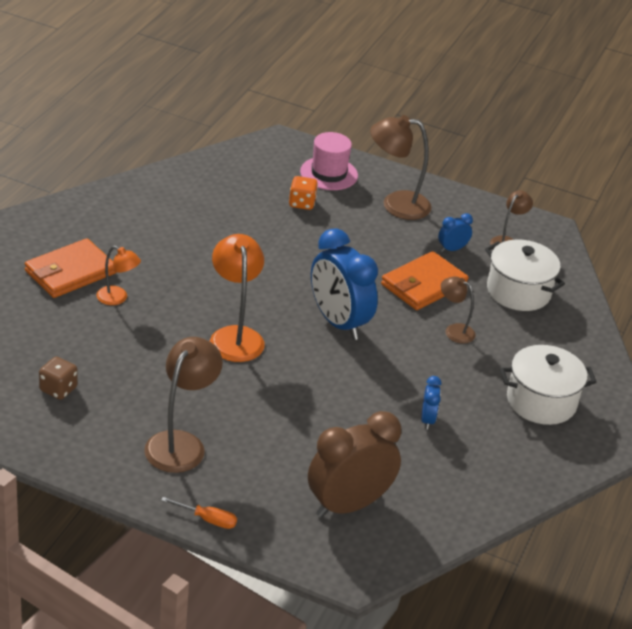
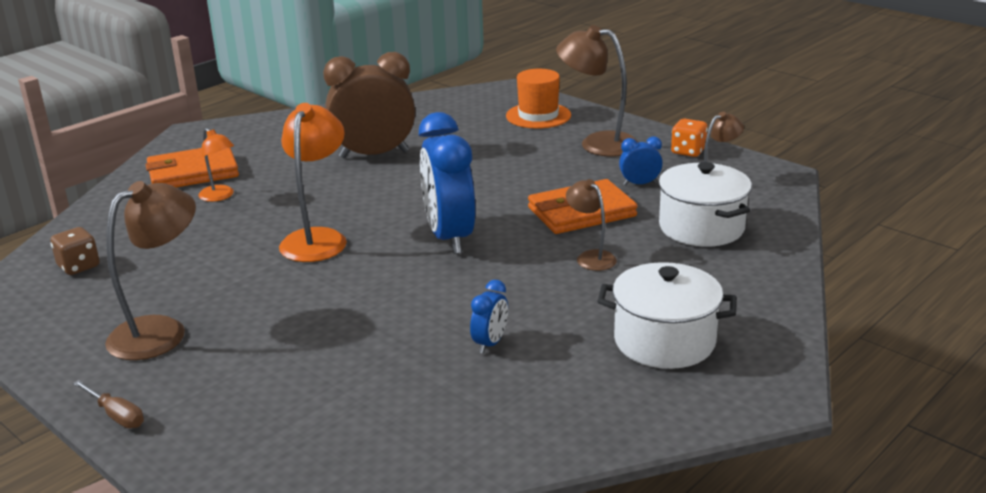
camera: 25 degrees right, 10 degrees down
(207, 519) = (116, 415): orange screwdriver -> brown screwdriver
(302, 203) = (489, 136): orange dice -> orange dice (688, 151)
(329, 173) = (538, 116): pink hat -> orange hat
(348, 505) = (309, 425): brown clock -> brown clock (374, 154)

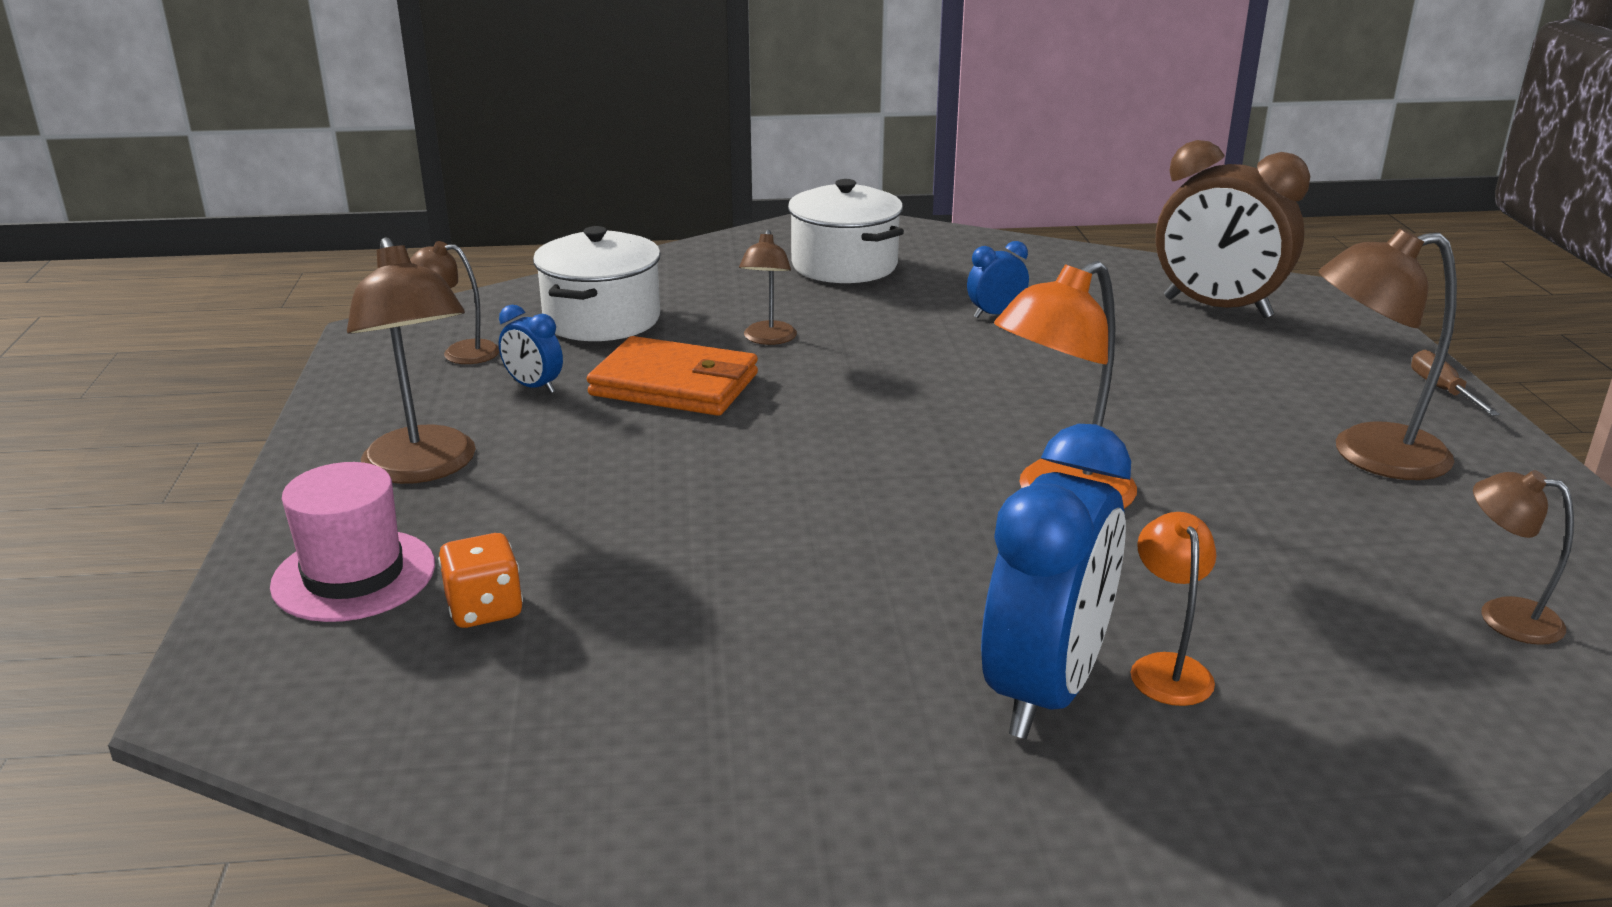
camera: 140 degrees left, 0 degrees up
(79, 266) = (1503, 616): brown dice -> brown lamp
(193, 173) = (1192, 784): orange wallet -> none
(374, 154) = (771, 632): brown clock -> brown clock (1217, 308)
(449, 237) = (880, 422): blue clock -> blue clock (1045, 691)
(538, 116) = (354, 575): orange hat -> pink hat
(688, 151) = (370, 400): orange dice -> orange dice (485, 609)

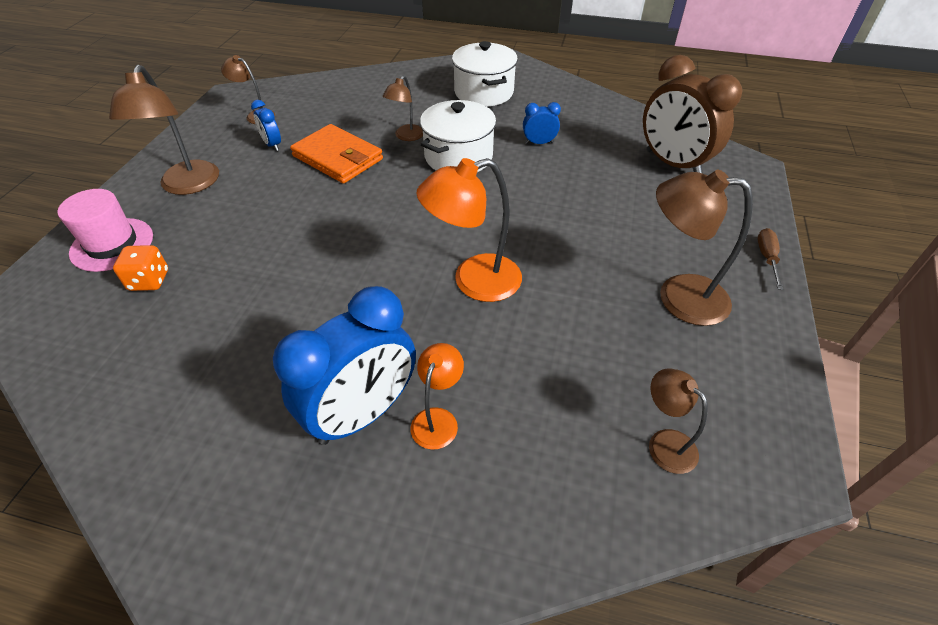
camera: 20 degrees right, 20 degrees up
(602, 319) = (335, 107): white pot -> white pot (458, 157)

